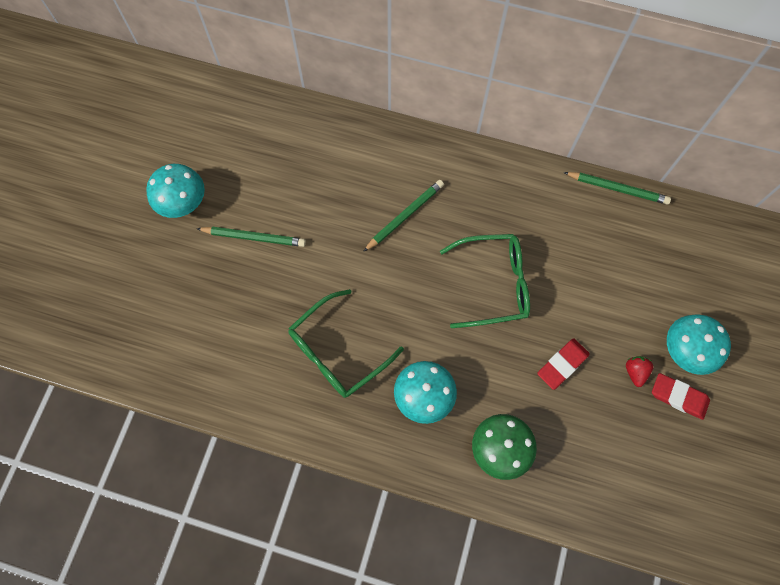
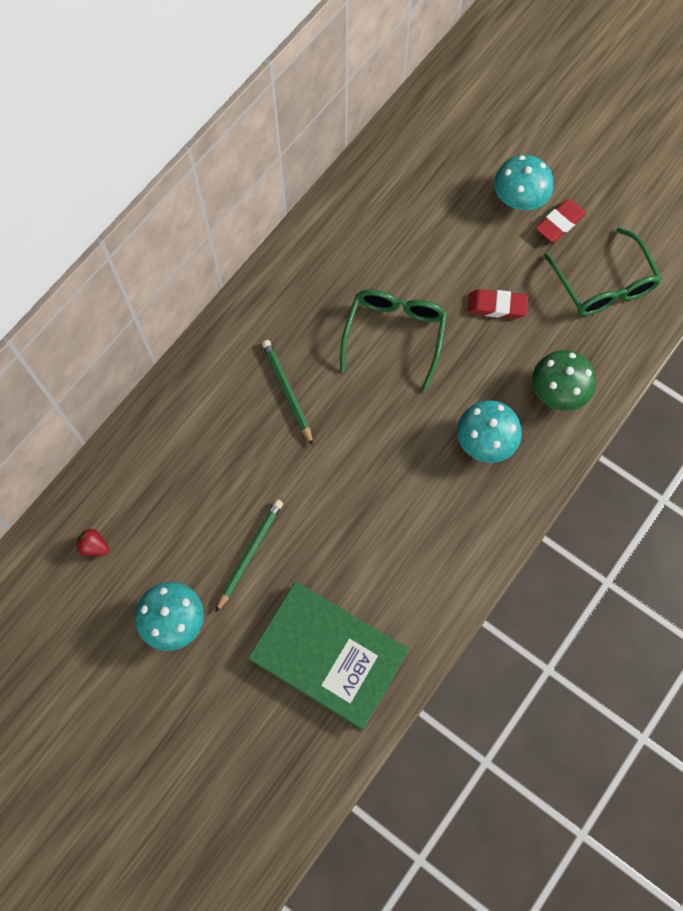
camera: 70 degrees left, 0 degrees up
(187, 327) = (329, 655): none -> green book
(337, 352) = (411, 507): green glasses -> green glasses (603, 284)
(562, 364) = (496, 306): red eraser -> red eraser turned 60 degrees counterclockwise
(617, 189) = (338, 186): green pencil -> none
(635, 372) = (525, 248): red strawberry -> red strawberry (94, 546)

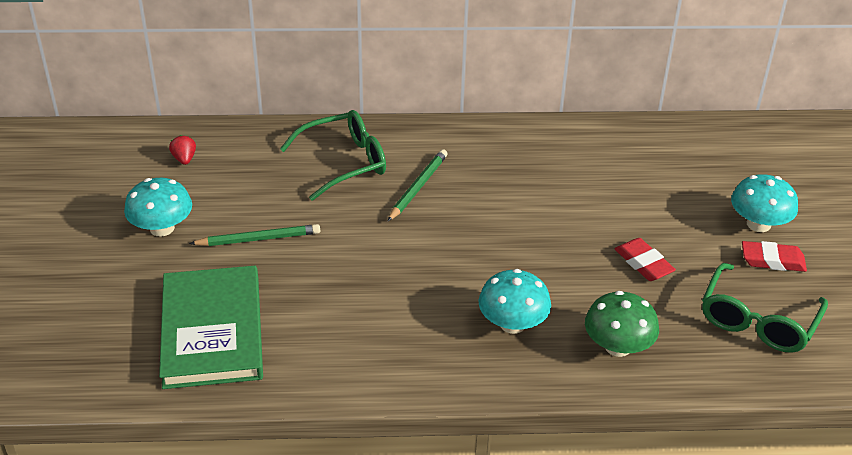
camera: 50 degrees right, 30 degrees down
(394, 335) = (539, 218): green glasses -> green glasses (344, 162)

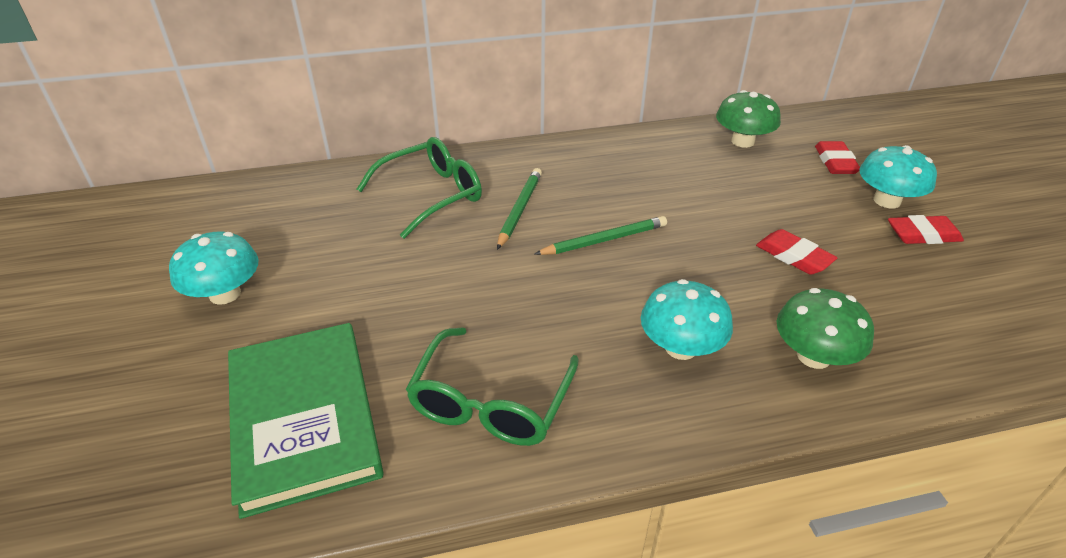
camera: 10 degrees left, 0 degrees up
(184, 159) = (247, 213): red strawberry -> none
(259, 239) = (348, 290): green pencil -> green pencil (604, 240)
(651, 145) = (742, 141): none -> green mushroom
(731, 179) = (835, 162): none -> red eraser
(757, 321) = (947, 301): green glasses -> green glasses (491, 402)

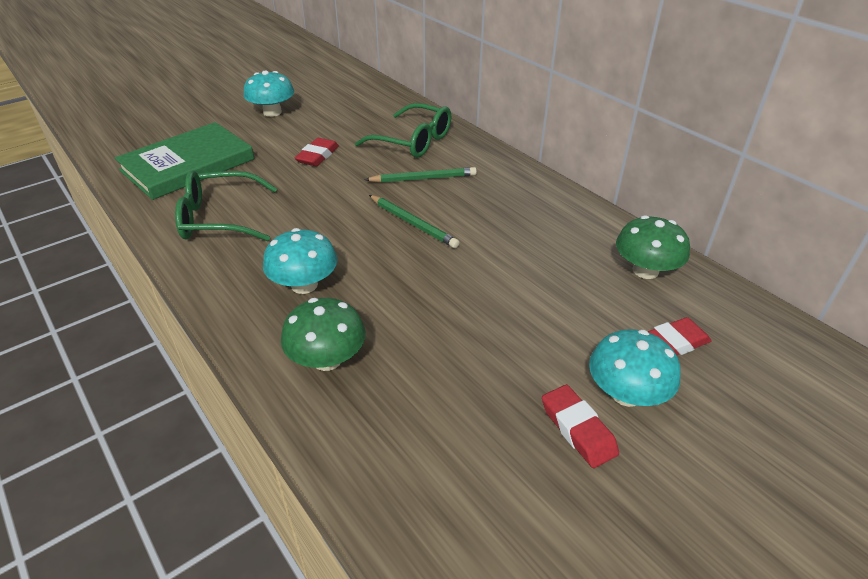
camera: 65 degrees right, 0 degrees up
(793, 256) = (463, 331): red eraser -> red eraser (317, 156)

